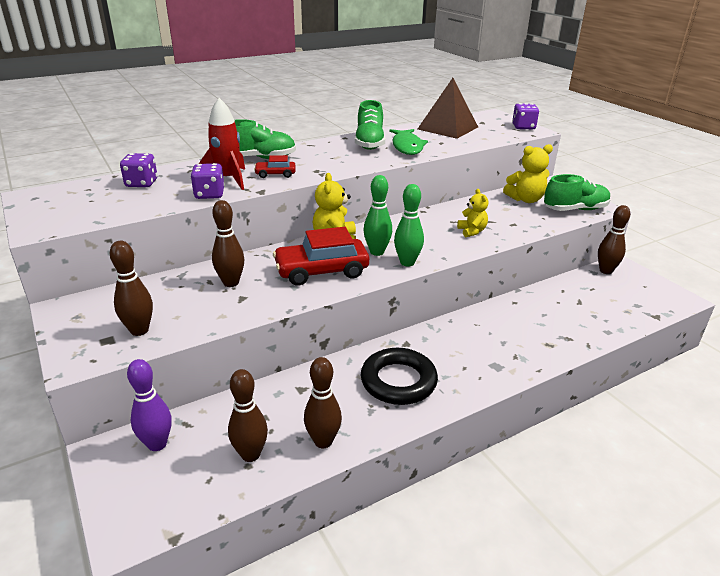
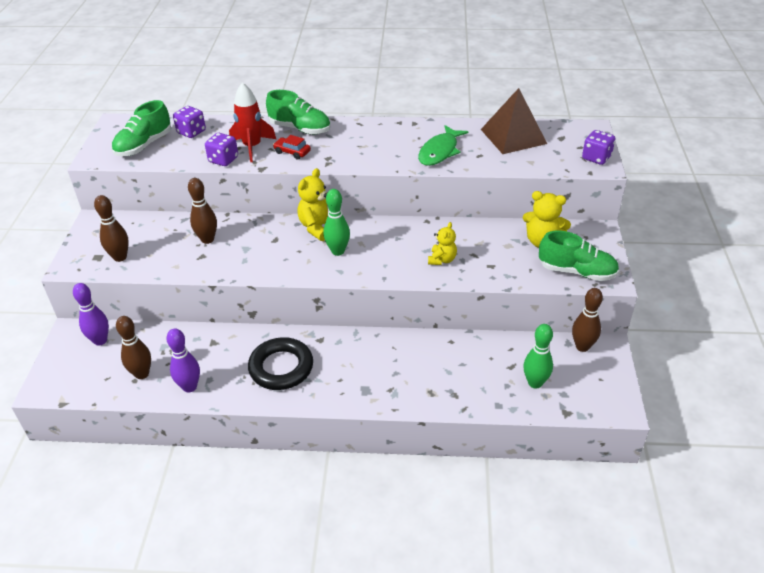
camera: 35 degrees right, 10 degrees up
(321, 271) = (277, 253): red car -> none
(323, 441) = (190, 387): brown bowling pin -> purple bowling pin
(369, 143) = (412, 136): green shoe -> green shoe (144, 145)
(407, 262) = (349, 271): green bowling pin -> green bowling pin (535, 383)

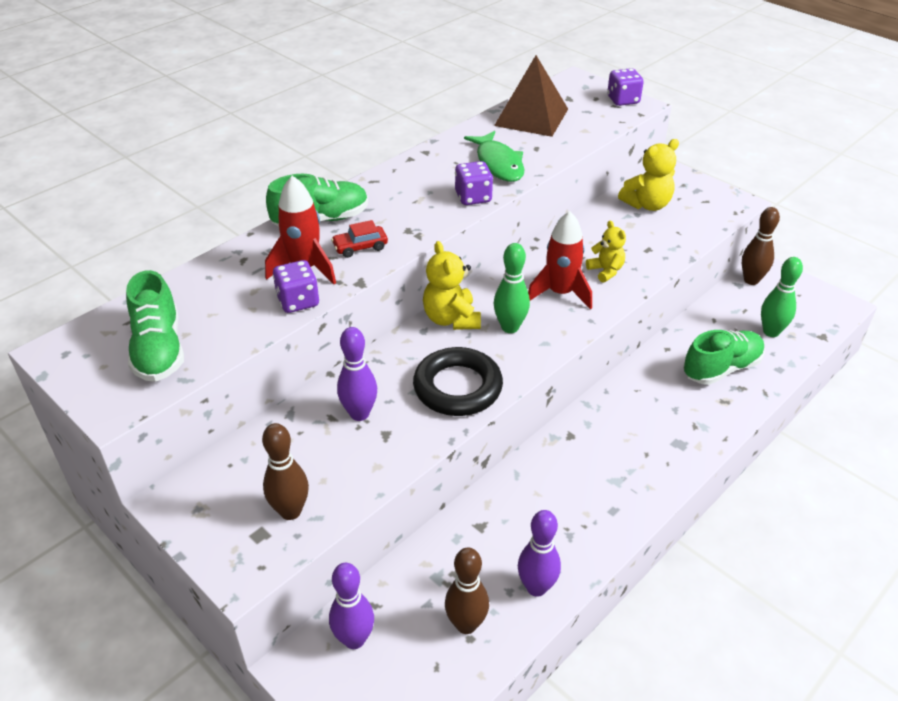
camera: 50 degrees left, 0 degrees up
(191, 132) = (194, 298): purple dice -> purple dice (473, 197)
(207, 239) = (359, 414): brown bowling pin -> purple bowling pin
(281, 367) = (583, 489): black ring -> black ring (457, 387)
(394, 253) = (560, 293): none -> red rocket
(577, 271) = (709, 211): green shoe -> green shoe (721, 368)

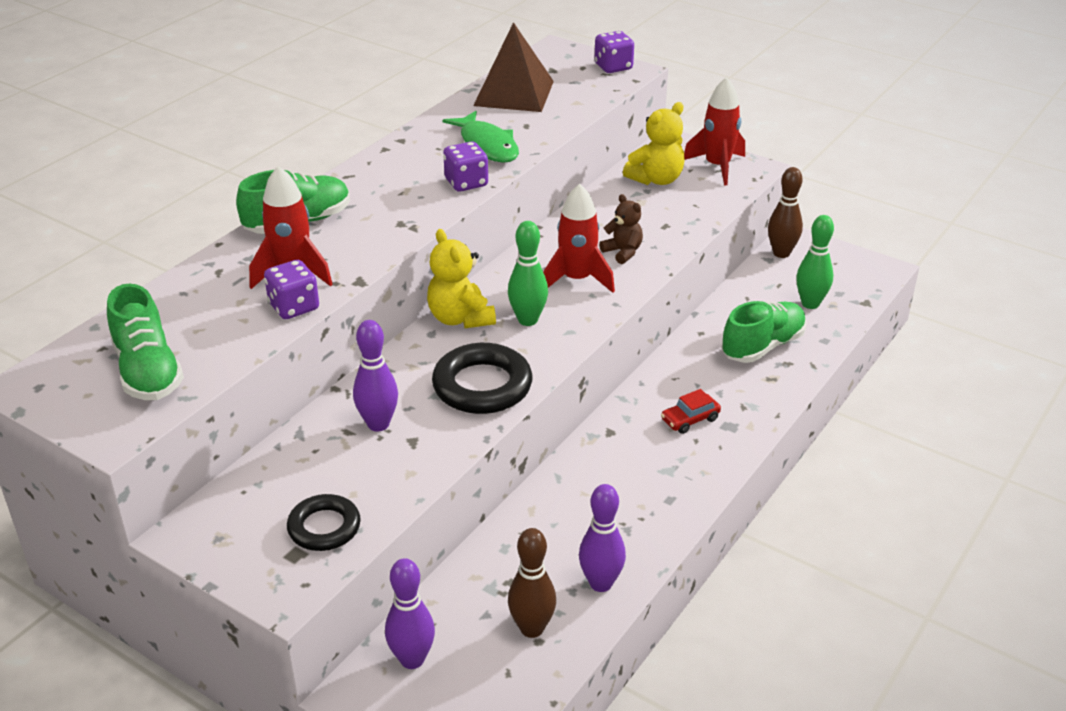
camera: 10 degrees left, 5 degrees down
(290, 511) = (324, 527): brown bowling pin -> black ring
(360, 247) = (350, 245): red car -> red car (690, 419)
(606, 271) = (623, 252): yellow teddy bear -> brown teddy bear
(704, 197) = (717, 166): none -> red rocket

